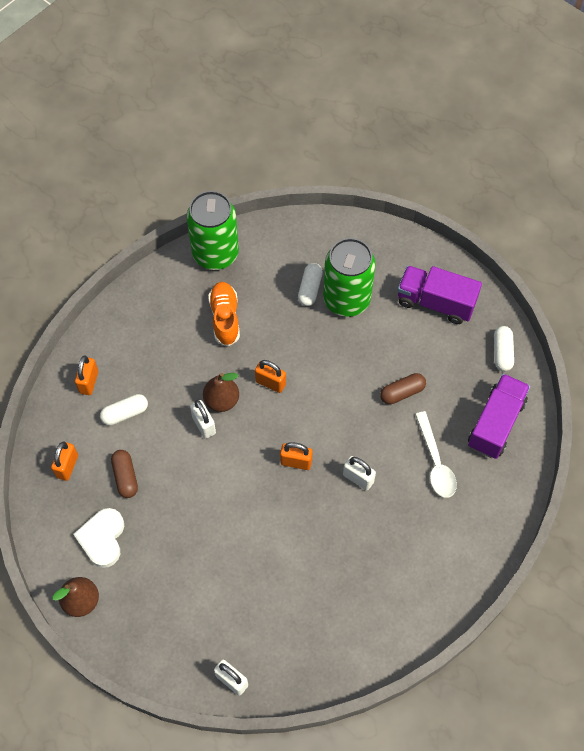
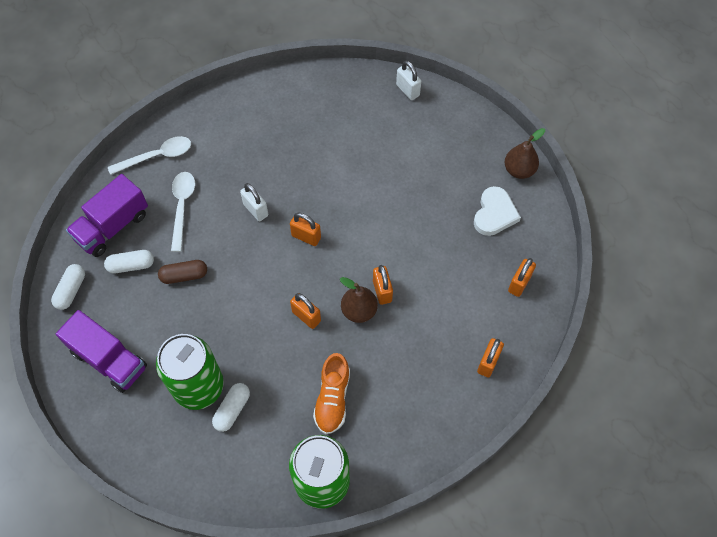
camera: 165 degrees left, 0 degrees up
(125, 413) = (456, 321): white capsule -> white capsule (131, 265)
(125, 477) = (465, 261): brown capsule -> none
(204, 425) = (382, 291): white padlock -> orange padlock
(489, 513) = (157, 156): none -> white spoon

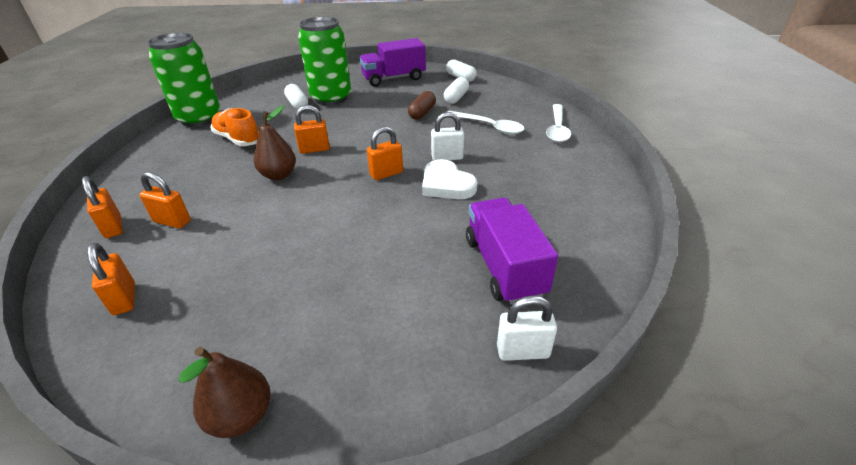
camera: 125 degrees right, 25 degrees down
(112, 226) = (499, 98): purple truck -> purple truck (504, 267)
(382, 291) = (275, 194): orange padlock -> orange padlock (172, 221)
(494, 214) = (224, 332): white heart -> white heart (446, 184)

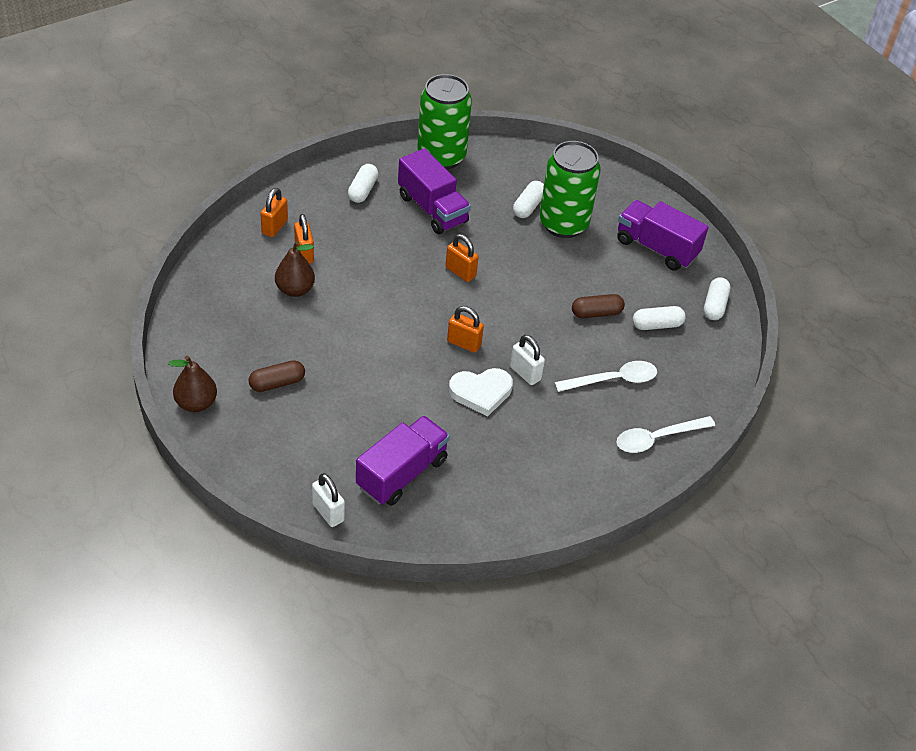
camera: 50 degrees right, 10 degrees up
(124, 299) = (226, 289): orange padlock -> none
(165, 162) = (362, 190): none -> white capsule
(238, 139) = (432, 209): orange shoe -> purple truck
(279, 175) = (404, 274): brown pear -> brown pear (295, 289)
(299, 313) = (277, 383): none -> brown capsule
(446, 184) = (481, 392): white heart -> white heart turned 120 degrees counterclockwise
(489, 127) = (613, 380): white spoon -> white spoon turned 105 degrees counterclockwise

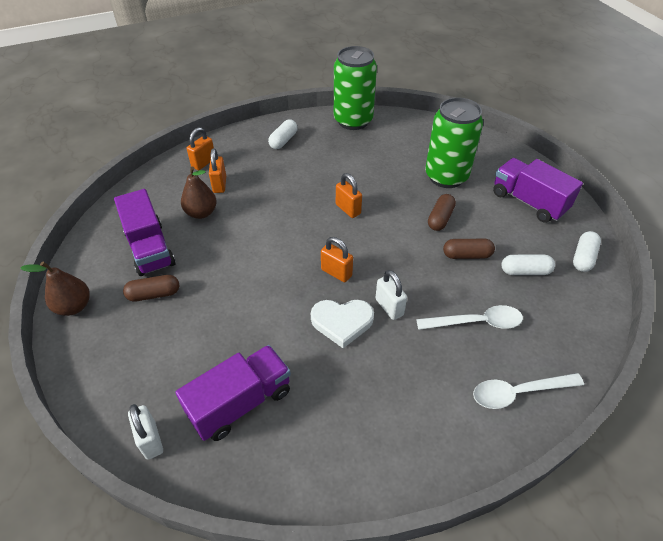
camera: 15 degrees right, 0 degrees up
(432, 209) = (336, 158): purple truck -> purple truck (150, 248)
(528, 206) = (417, 161): white capsule -> none
(563, 275) = (440, 219): none -> brown capsule

